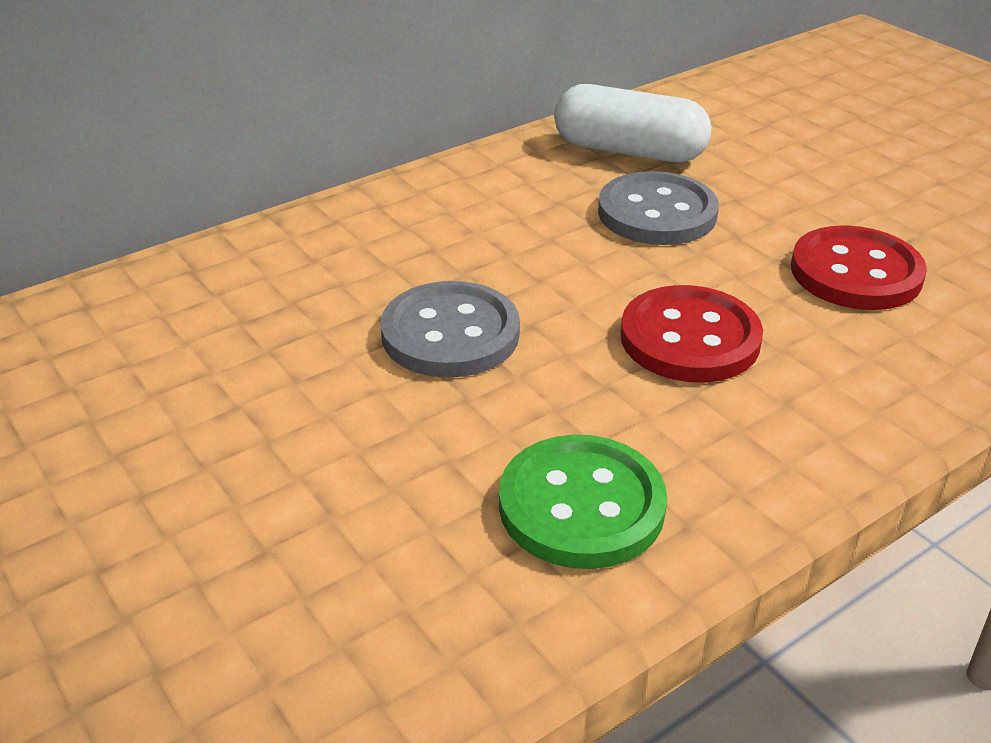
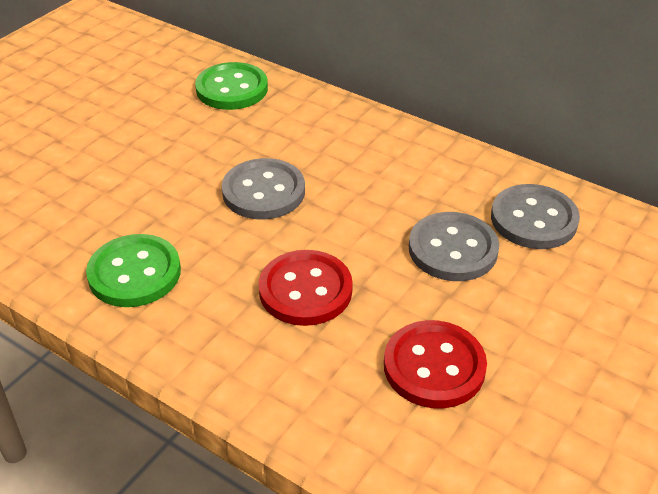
camera: 70 degrees right, 5 degrees up
(142, 315) = (232, 89): none -> green button
(629, 151) = (533, 219): white capsule -> grey button

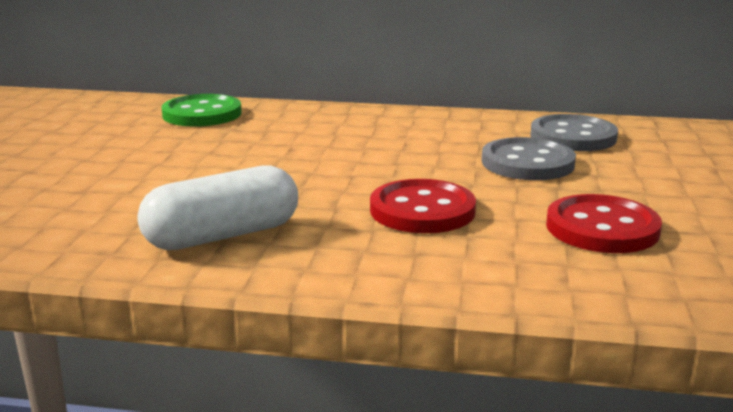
camera: 25 degrees left, 20 degrees down
(134, 273) = (223, 236): green button -> white capsule
(263, 192) = (306, 163): grey button -> none

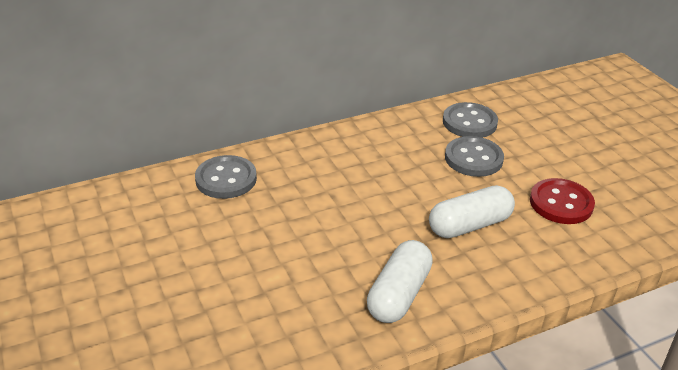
camera: 35 degrees left, 15 degrees up
(202, 114) = (226, 179): green button -> grey button
(422, 210) = (469, 225): red button -> white capsule

